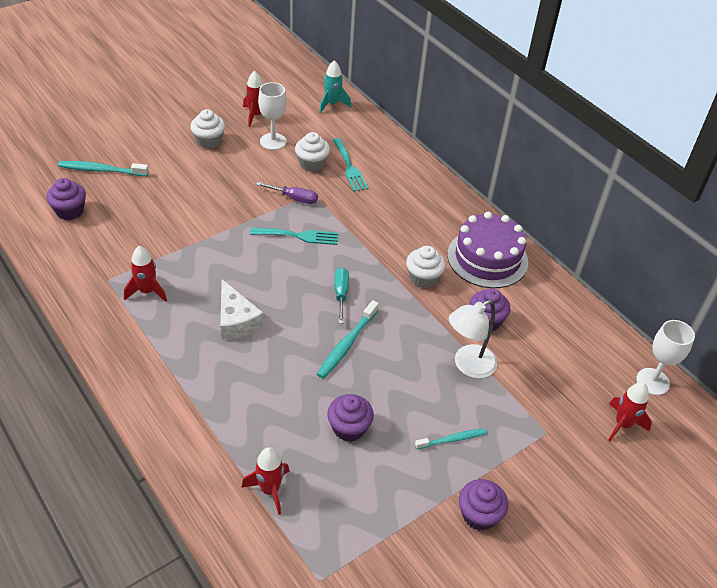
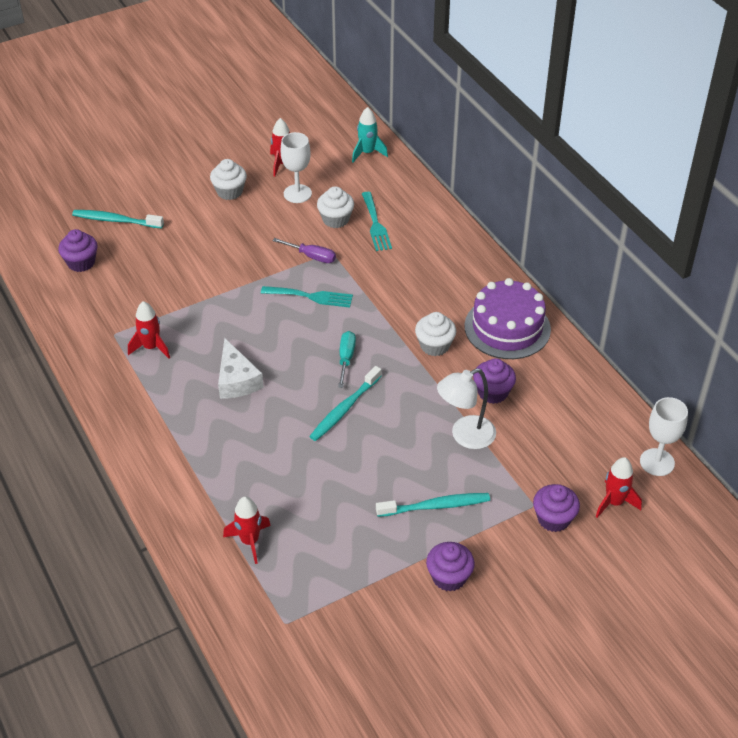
camera: 10 degrees right, 0 degrees up
(349, 428) = (334, 489): purple cupcake -> purple cupcake (553, 519)
(452, 439) = (435, 506): turquoise toothbrush -> turquoise toothbrush, size x1.53

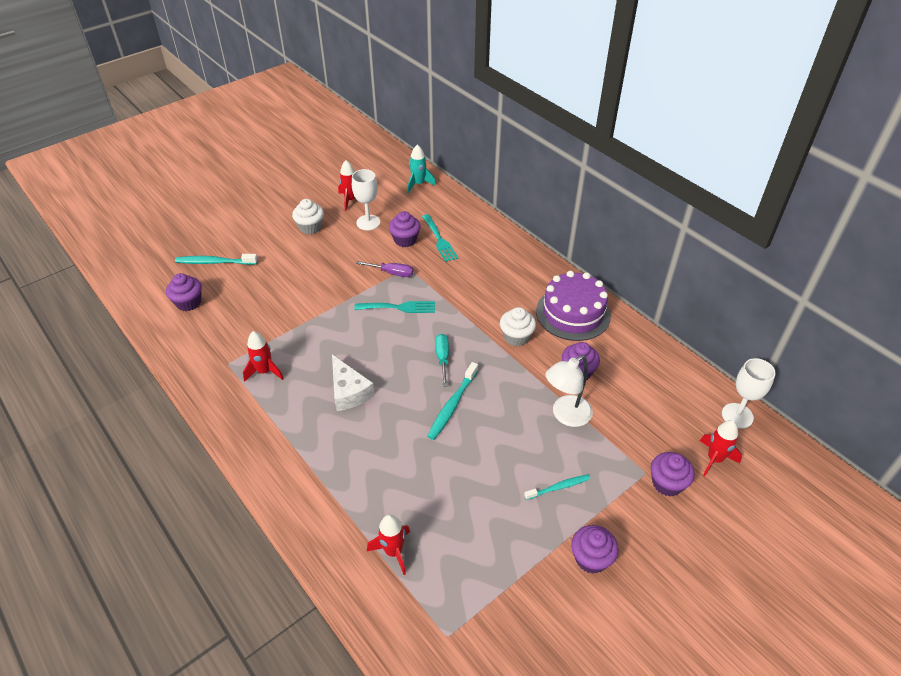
camera: 10 degrees left, 0 degrees up
(335, 219) = (405, 240): white cupcake -> purple cupcake
(435, 506) = (558, 487): turquoise toothbrush -> turquoise toothbrush, size x0.65

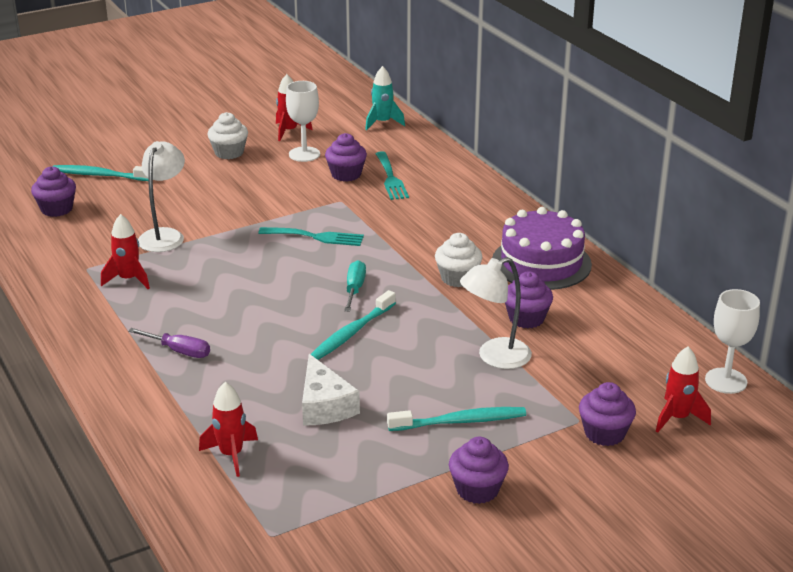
camera: 10 degrees right, 15 degrees down
(281, 320) = (164, 235): none -> white lamp
(349, 391) = (226, 307): white cheese -> white cheese (324, 405)
(391, 273) = (318, 204): purple screwdriver -> purple screwdriver (178, 351)
(558, 487) = (460, 421): turquoise toothbrush -> turquoise toothbrush, size x1.53

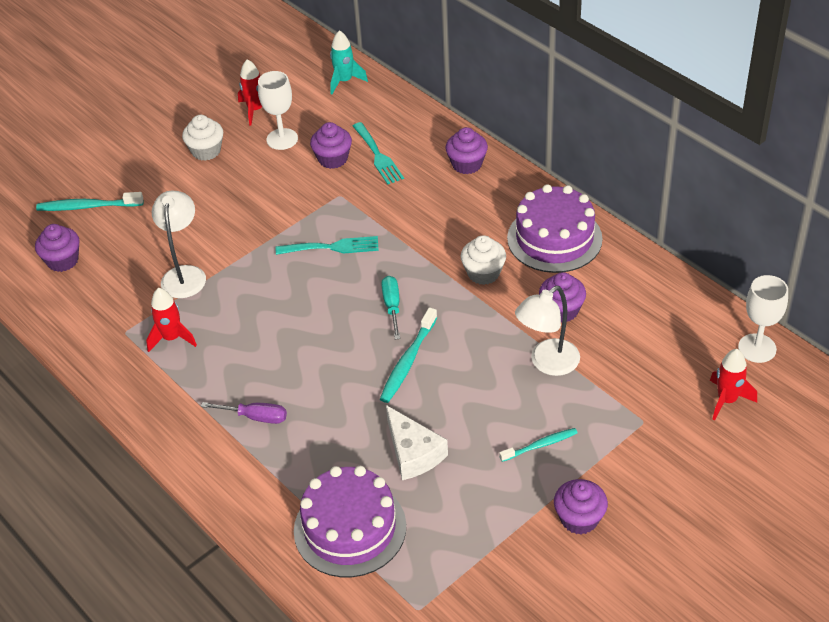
camera: 10 degrees left, 15 degrees up
(231, 455) = (350, 528): red rocket -> purple cake
(460, 421) = (540, 445): turquoise toothbrush -> turquoise toothbrush, size x0.65
(604, 433) = (669, 431): purple cupcake -> purple cupcake (467, 164)

